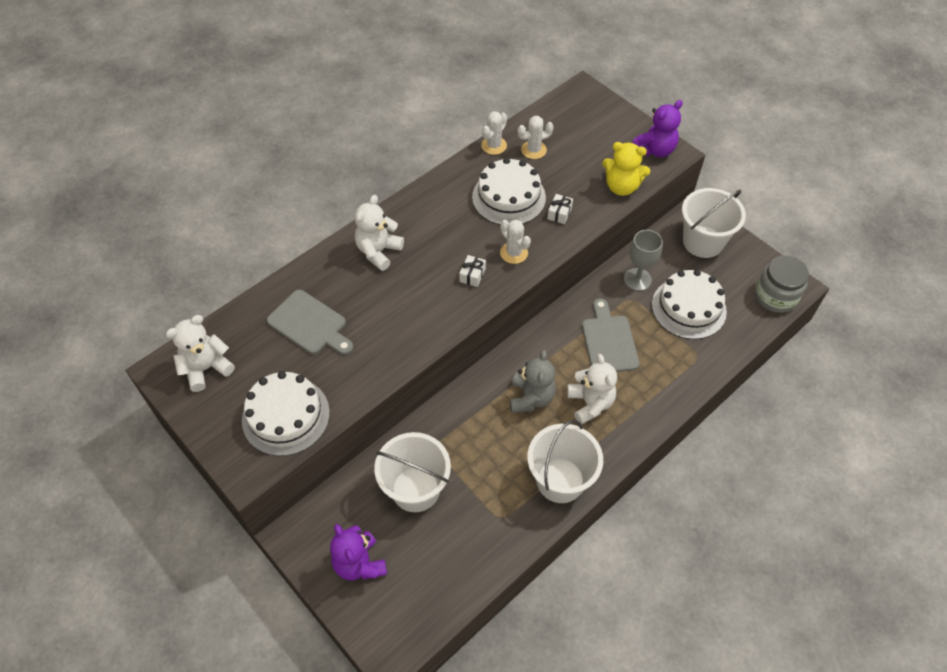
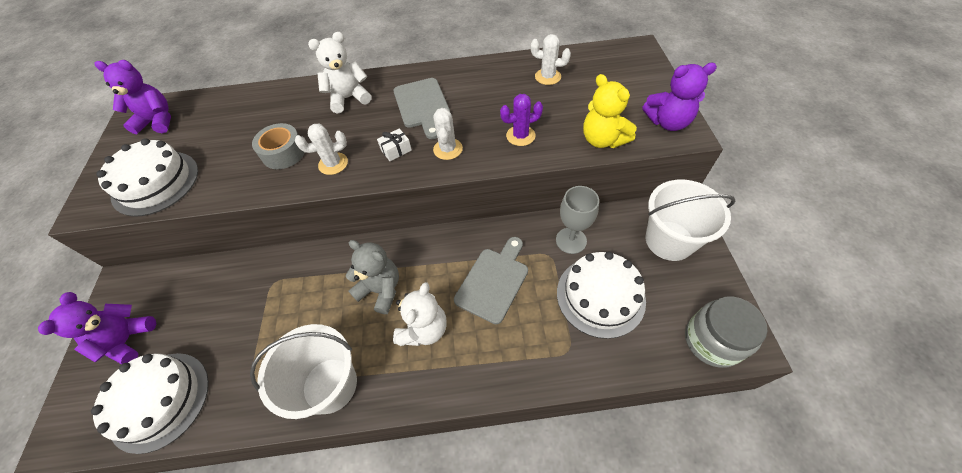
camera: 40 degrees right, 0 degrees up
(206, 368) = (157, 121): white teddy bear -> purple teddy bear
(310, 324) = (247, 126): grey cutting board -> grey cutting board (422, 105)
(376, 328) = (283, 153): none -> grey tape
(415, 489) = (224, 307): white bucket -> none
(494, 145) = (517, 61): white cactus -> white cactus (333, 164)
(508, 197) = (489, 103): white cake -> white cake (159, 400)
(531, 398) = (381, 290): grey teddy bear -> grey teddy bear turned 105 degrees counterclockwise
(559, 213) = (520, 136): white gift -> purple cactus

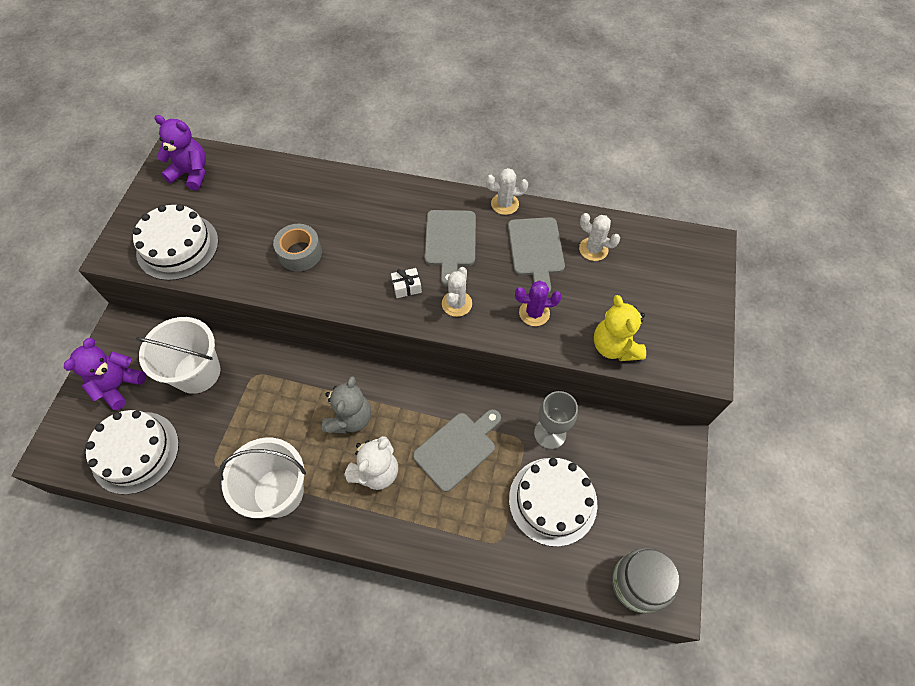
camera: 15 degrees right, 5 degrees up
(333, 164) = (342, 282): white cactus -> white cactus (504, 204)
(349, 98) = (380, 207): white teddy bear -> none
(381, 290) = (350, 418): grey teddy bear -> grey teddy bear turned 60 degrees clockwise
(500, 91) = (536, 250): none -> grey cutting board
(667, 122) = (692, 349): purple teddy bear -> none
(669, 240) = (648, 469): white bucket -> white bucket (197, 372)

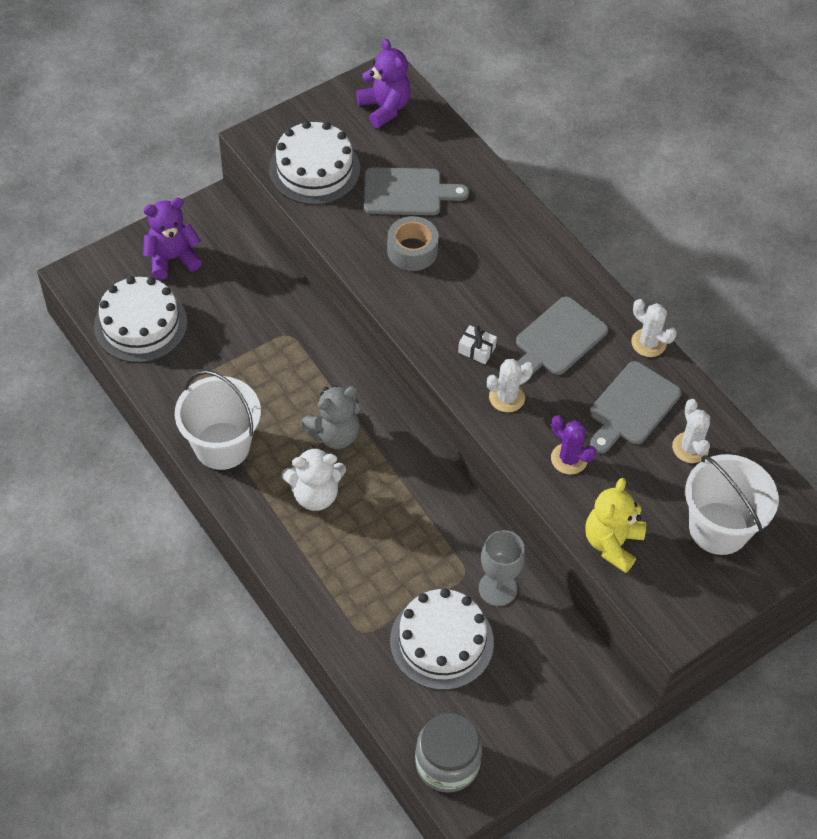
camera: 40 degrees right, 5 degrees down
(197, 372) = (243, 296): white bucket -> white bucket (718, 528)
(457, 448) = (402, 533): grey cutting board -> grey cutting board (407, 192)

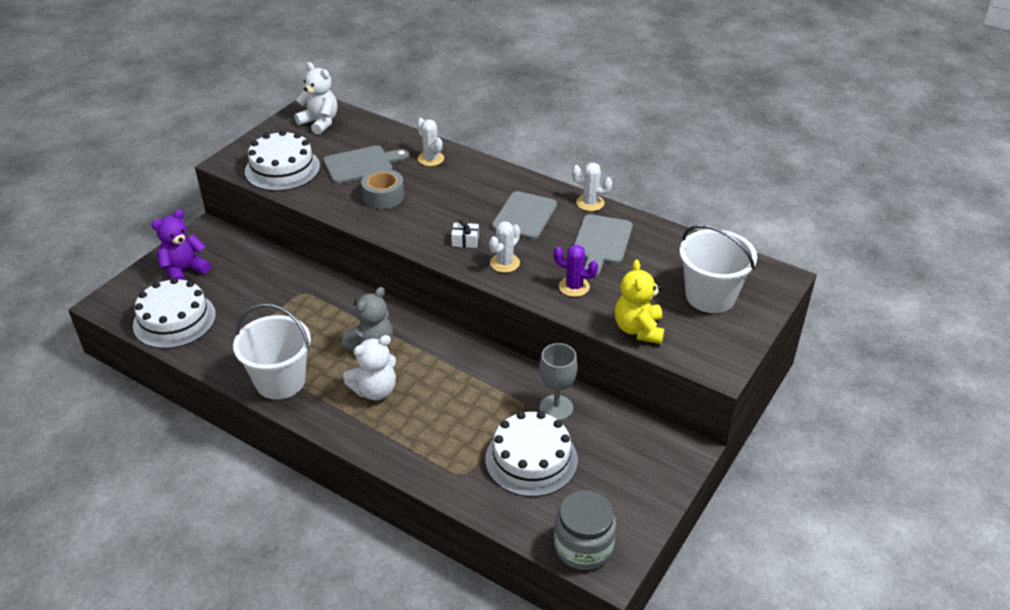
camera: 20 degrees left, 15 degrees down
(384, 108) = (320, 123): purple teddy bear -> white teddy bear
(690, 448) = (658, 254): white cactus -> white cactus (431, 159)

